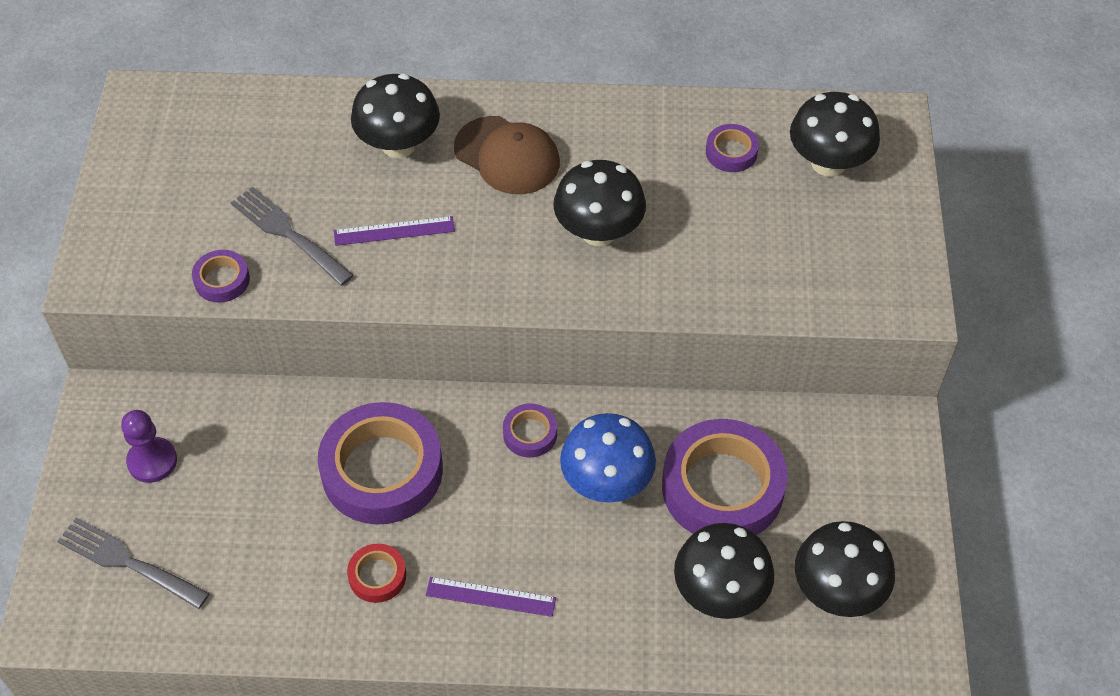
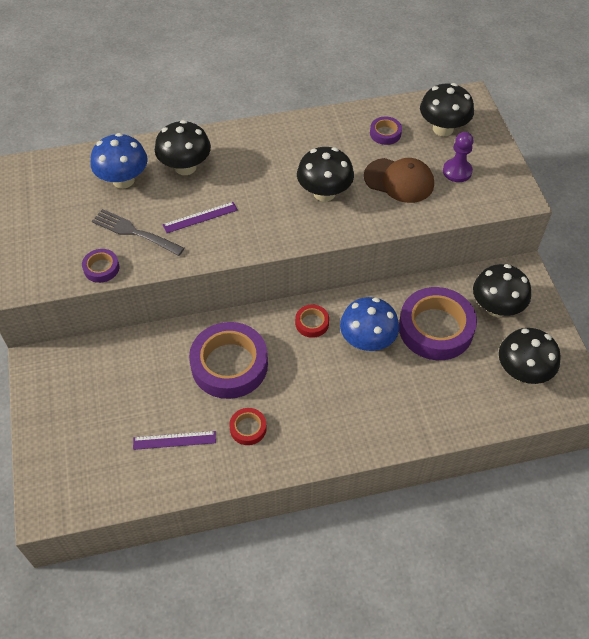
camera: 15 degrees left, 0 degrees up
(128, 562) = (86, 458): grey fork -> none
(152, 461) = (82, 392): purple pawn -> purple pawn (457, 171)
(299, 147) = (123, 180): none -> blue mushroom
(490, 596) = (321, 424): purple ruler -> purple ruler (174, 440)
(507, 156) = (254, 161): brown cap -> brown cap (399, 180)
(530, 434) = (312, 323): purple tape -> red tape
(720, 593) = (456, 389): black mushroom -> black mushroom (496, 307)

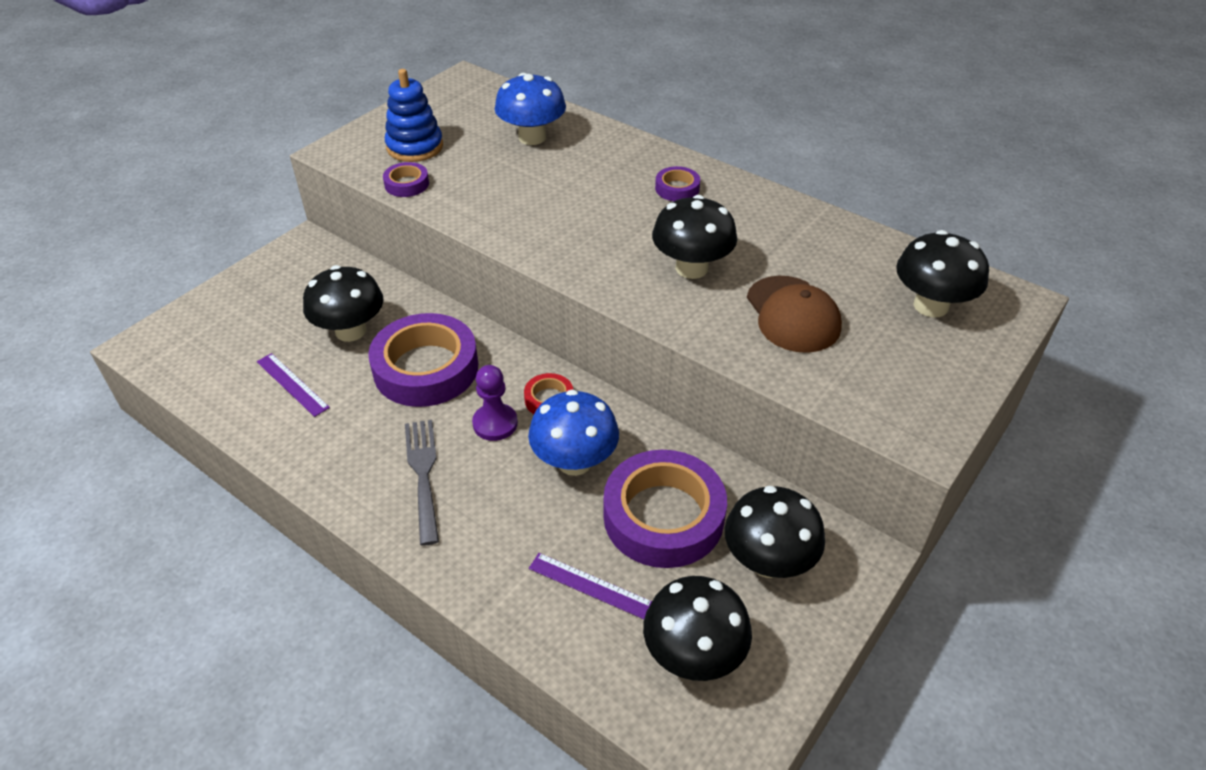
camera: 50 degrees right, 10 degrees down
(63, 241) = (415, 147): none -> blue stacking toy
(134, 232) = (474, 178): grey fork -> grey fork (423, 474)
(185, 167) = (598, 161): black mushroom -> black mushroom (350, 331)
(200, 217) = (544, 205): purple ruler -> purple ruler (590, 585)
(248, 428) = (355, 431): red tape -> none
(385, 133) = (849, 264): purple tape -> purple tape (677, 188)
(457, 171) = (880, 355): purple pawn -> purple pawn (495, 423)

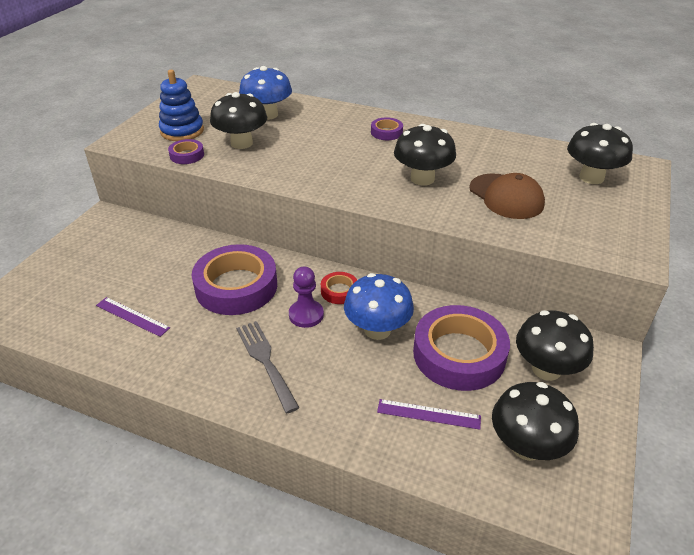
camera: 15 degrees left, 5 degrees down
(350, 331) = (165, 270): black mushroom -> black mushroom (241, 143)

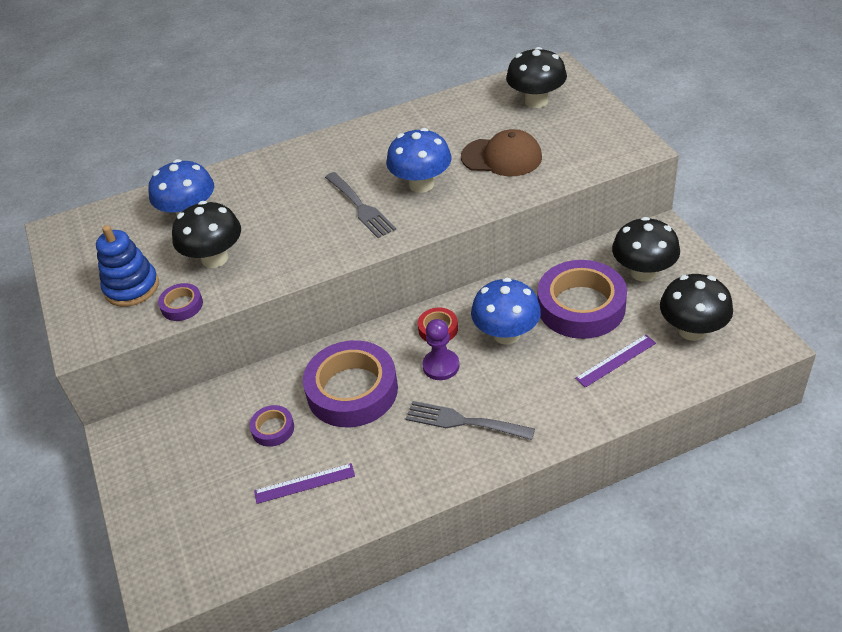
camera: 40 degrees left, 5 degrees up
(363, 167) = (360, 207): none -> grey fork
(386, 132) = (329, 161): purple tape -> purple tape (273, 429)
(422, 179) = (421, 184): black mushroom -> blue mushroom

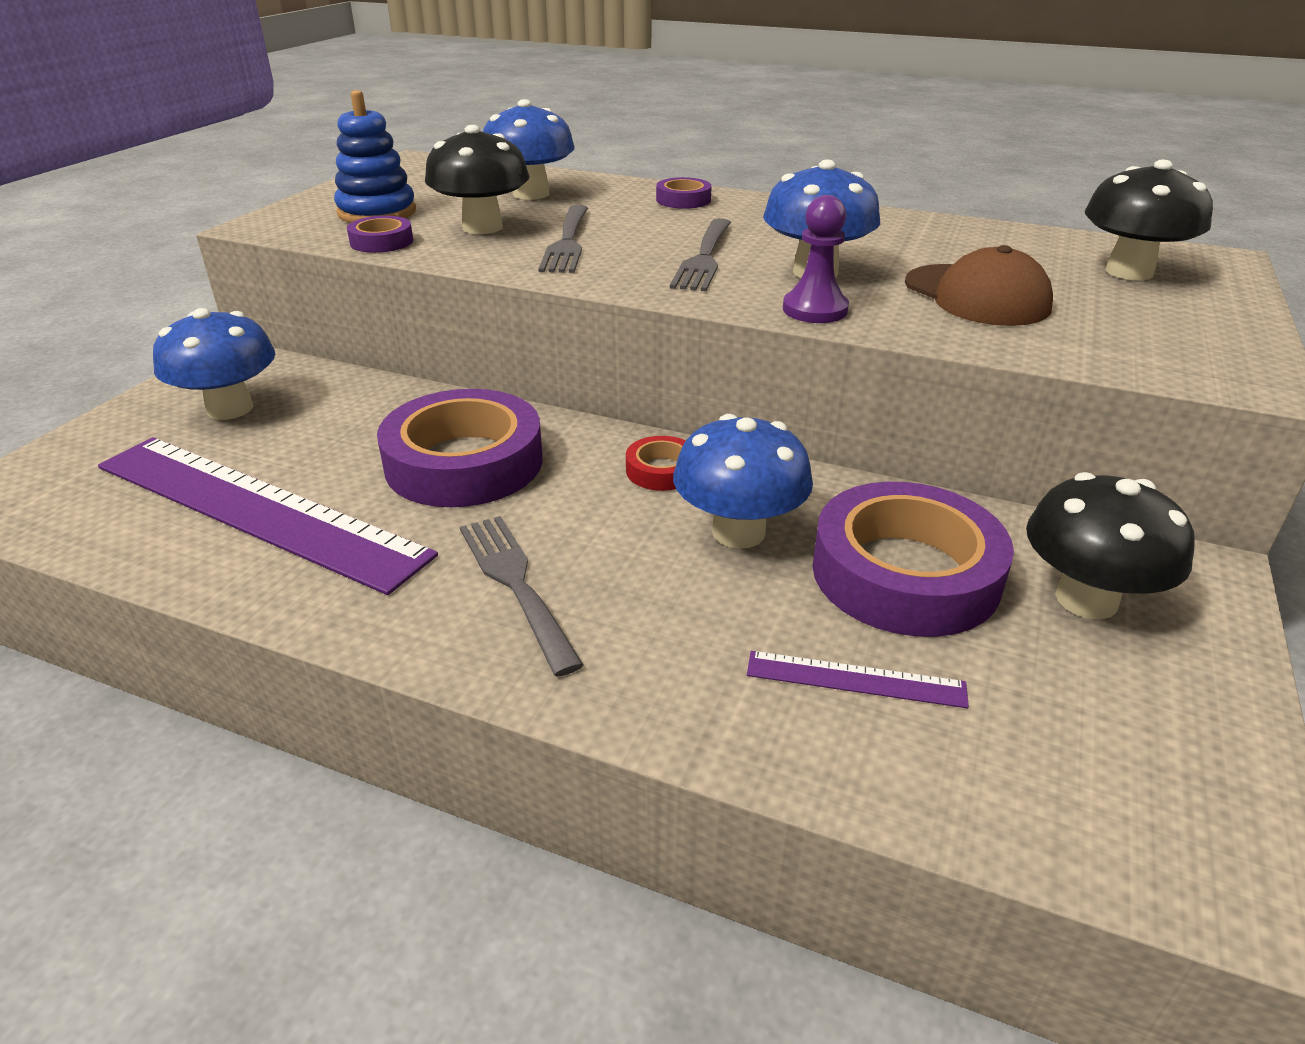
camera: 40 degrees right, 10 degrees down
(184, 456) = (230, 409): none -> blue mushroom
(273, 429) = (333, 441): purple tape -> purple tape (683, 200)
(278, 240) = (567, 242): none -> grey fork
(304, 483) = (258, 509): purple ruler -> purple ruler, size x2.42
(441, 366) = (598, 507): purple pawn -> purple pawn (815, 310)
(692, 330) = (1074, 741): black mushroom -> none

